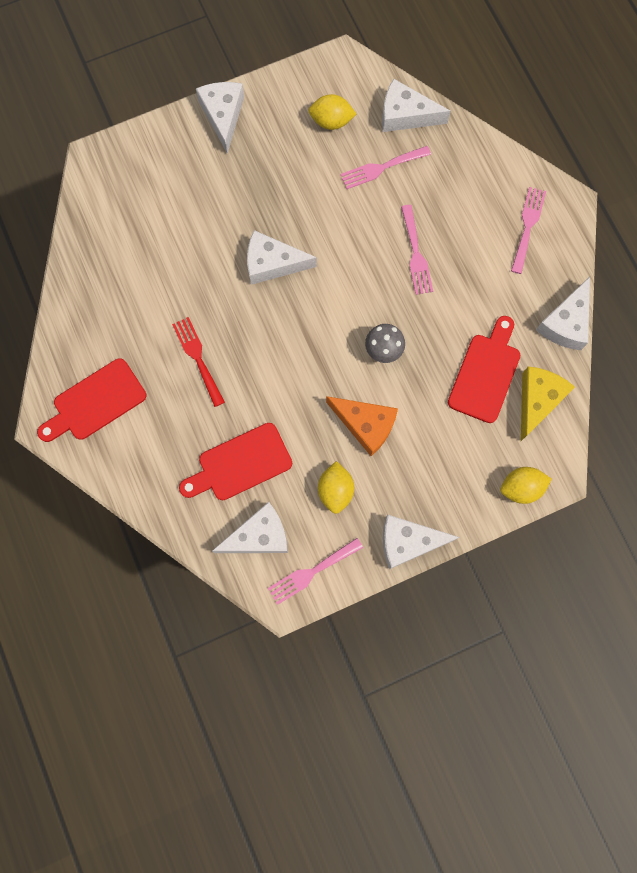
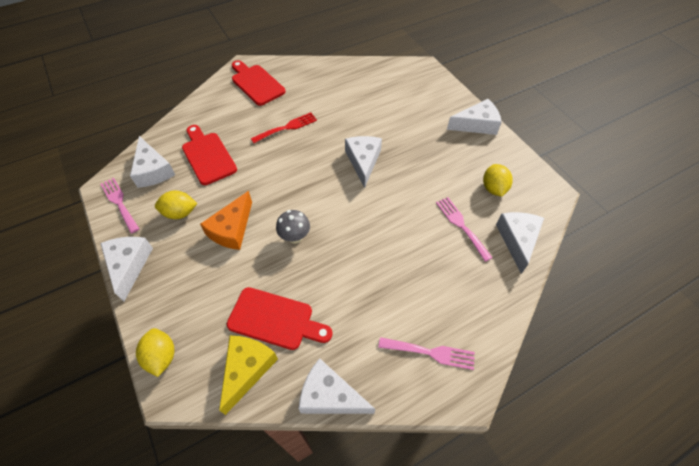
camera: 85 degrees right, 20 degrees down
(416, 254) = (385, 256): pink fork -> none
(537, 400) = (247, 369): yellow cheese -> yellow cheese turned 90 degrees counterclockwise

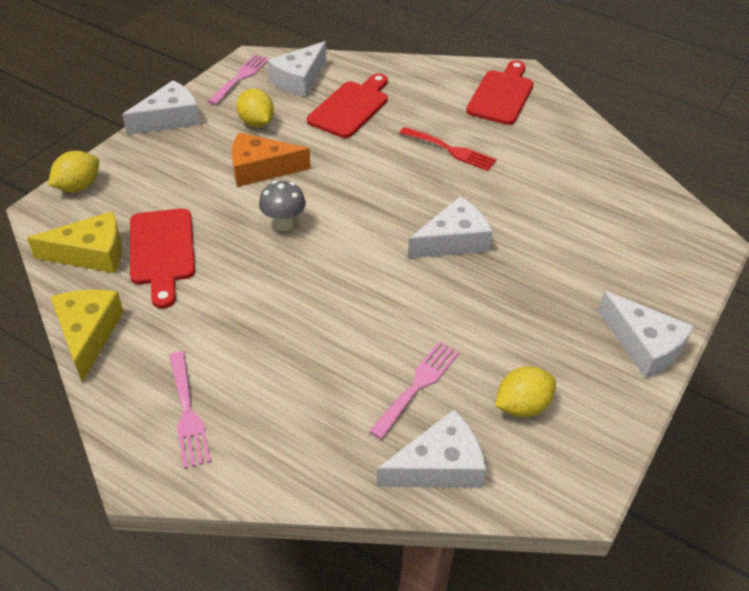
camera: 60 degrees right, 10 degrees down
(330, 396) = (88, 334): white cheese -> yellow cheese

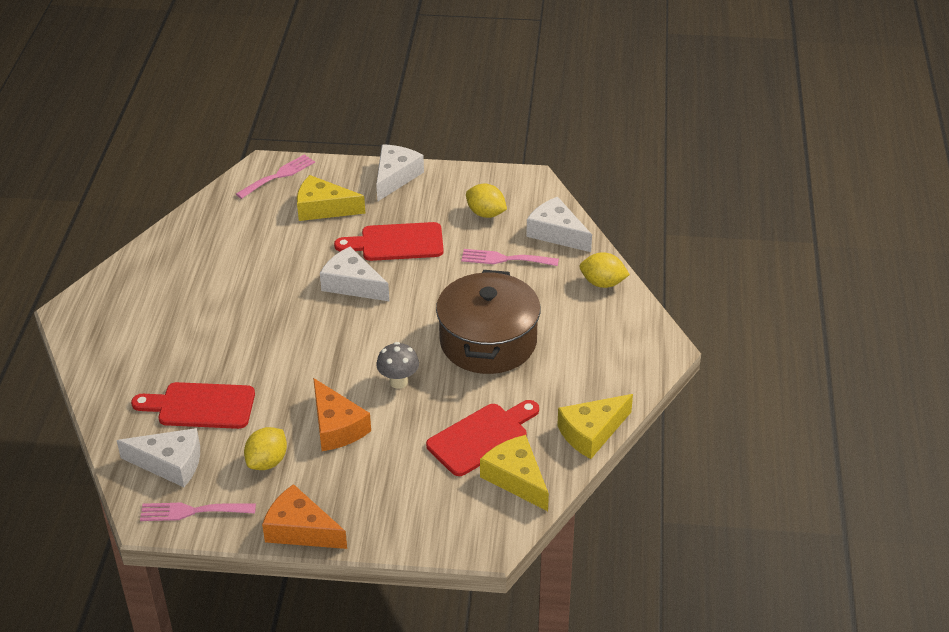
camera: 115 degrees left, 5 degrees down
(78, 186) = (444, 538): yellow lemon -> yellow lemon (603, 283)
(169, 119) = (300, 530): white cheese -> orange cheese
(188, 413) = (610, 349): pink fork -> pink fork (278, 176)
(287, 310) = (488, 342): none -> brown pot
(451, 150) = (231, 320): red fork -> none
(501, 95) = (120, 314): red cutting board -> red cutting board (396, 243)
(604, 261) = (323, 208): none -> yellow cheese

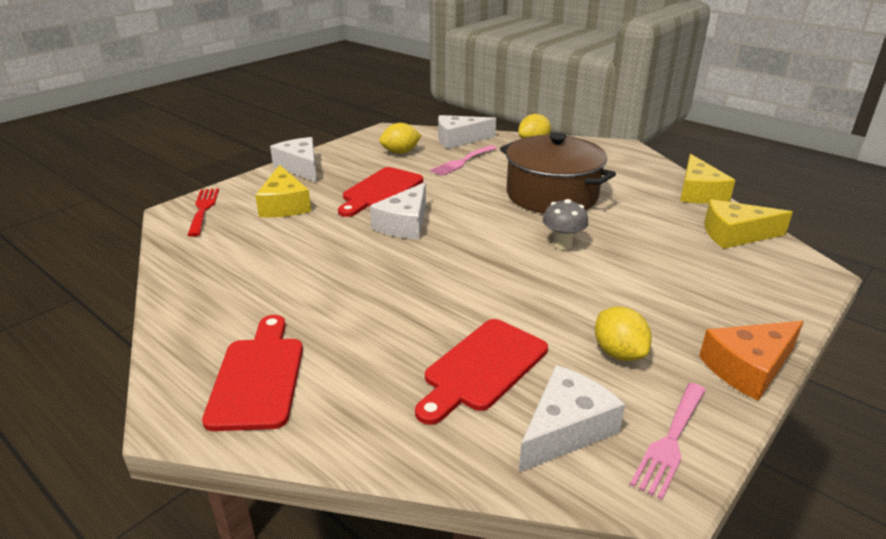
camera: 55 degrees left, 10 degrees down
(278, 176) = (203, 209): pink fork -> red fork
(323, 208) = (284, 205): yellow cheese -> yellow cheese turned 60 degrees counterclockwise
(336, 427) = (597, 294): orange cheese -> none
(352, 284) = (405, 224): white cheese -> white cheese turned 45 degrees counterclockwise
(481, 437) = (670, 232): red cutting board -> red cutting board (258, 377)

